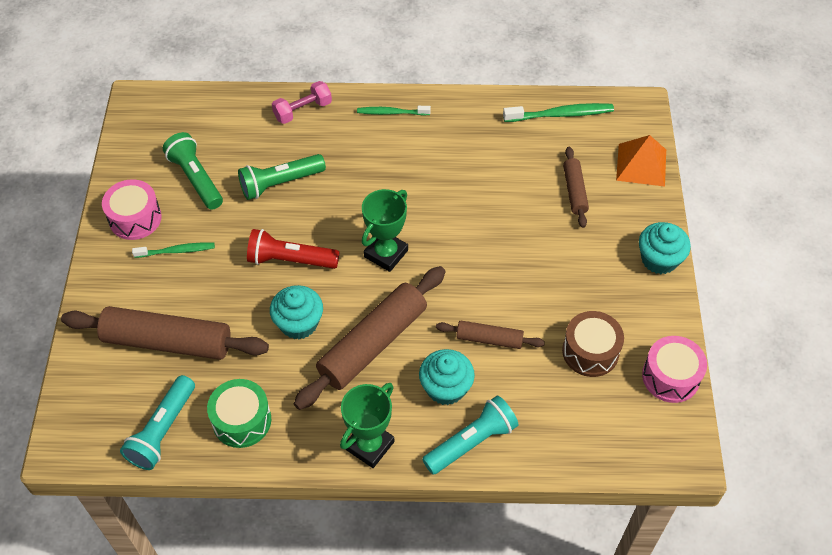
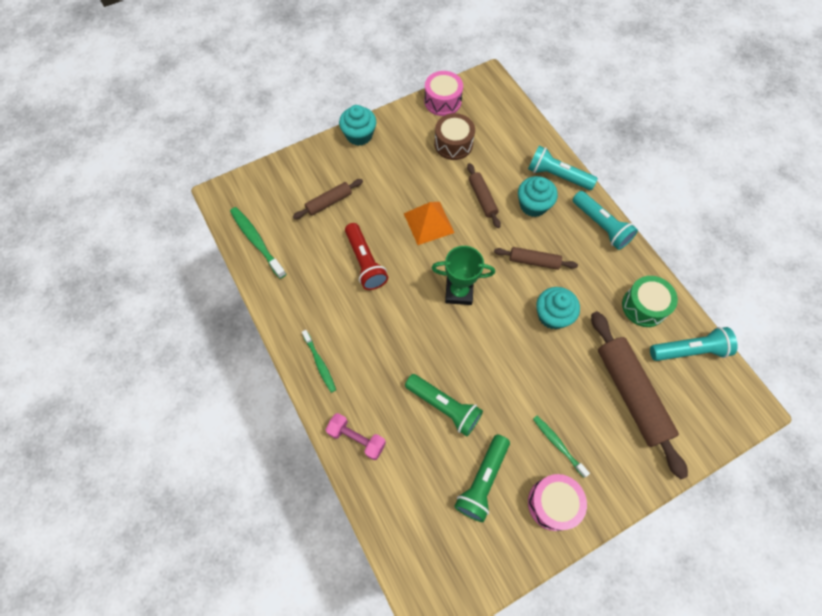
camera: 120 degrees left, 10 degrees up
(290, 260) = (507, 353): red flashlight -> red flashlight (365, 262)
(369, 445) = (601, 226): green trophy -> turquoise flashlight
(372, 344) = (534, 261): brown rolling pin -> brown rolling pin, size x0.52
(641, 165) = (281, 173): orange pyramid -> orange pyramid (429, 223)

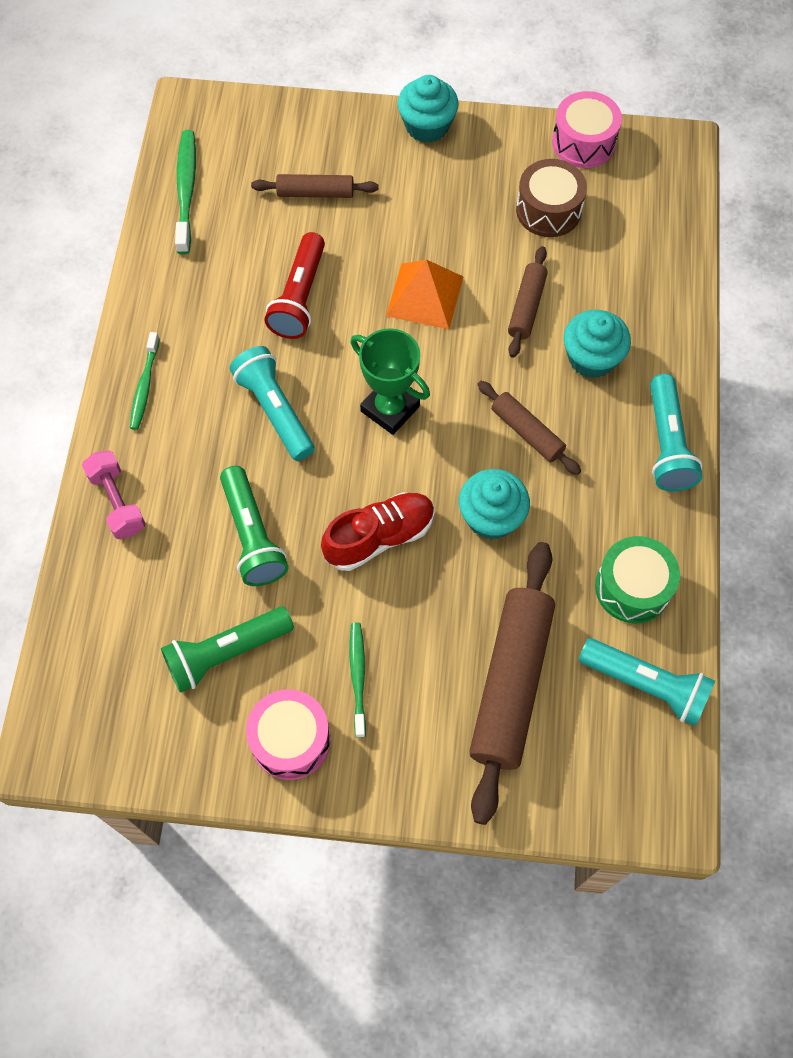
camera: 35 degrees right, 0 degrees up
(508, 363) = (379, 537): none -> red shoe
(557, 176) = (662, 339): turquoise flashlight -> turquoise flashlight (275, 410)

